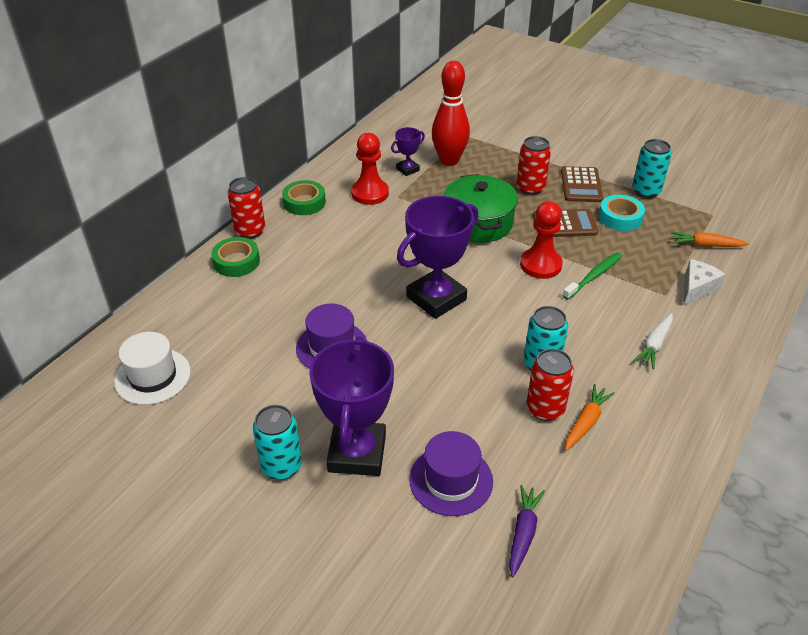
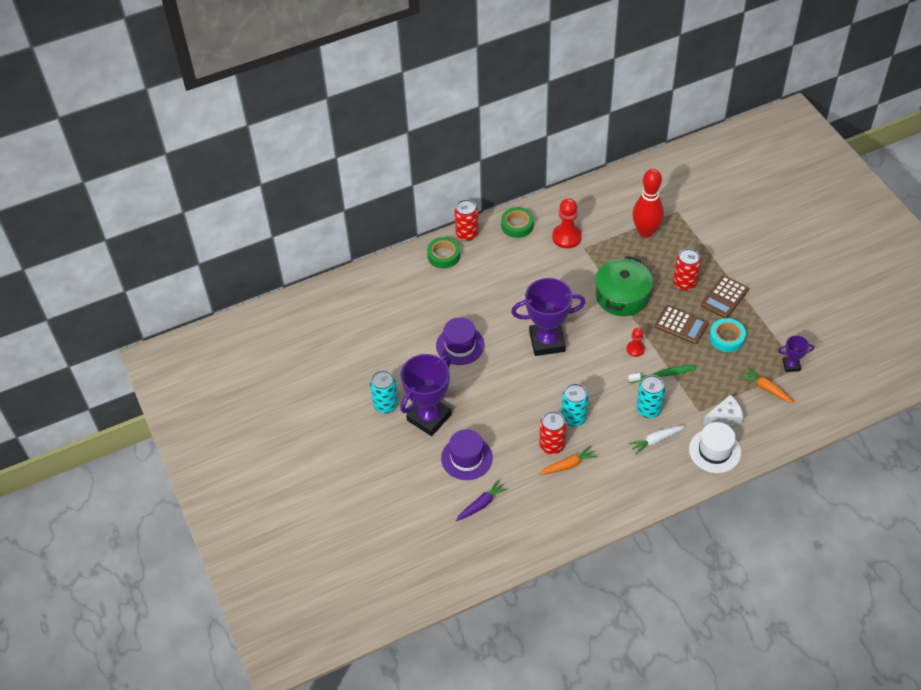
camera: 35 degrees right, 10 degrees up
(153, 376) = (351, 316): white hat -> white hat (714, 451)
(407, 169) = (609, 227): purple trophy -> purple trophy (791, 365)
(540, 265) = (635, 349): red pawn -> red pawn, size x0.58
(646, 191) = (769, 325): turquoise can -> turquoise can (648, 409)

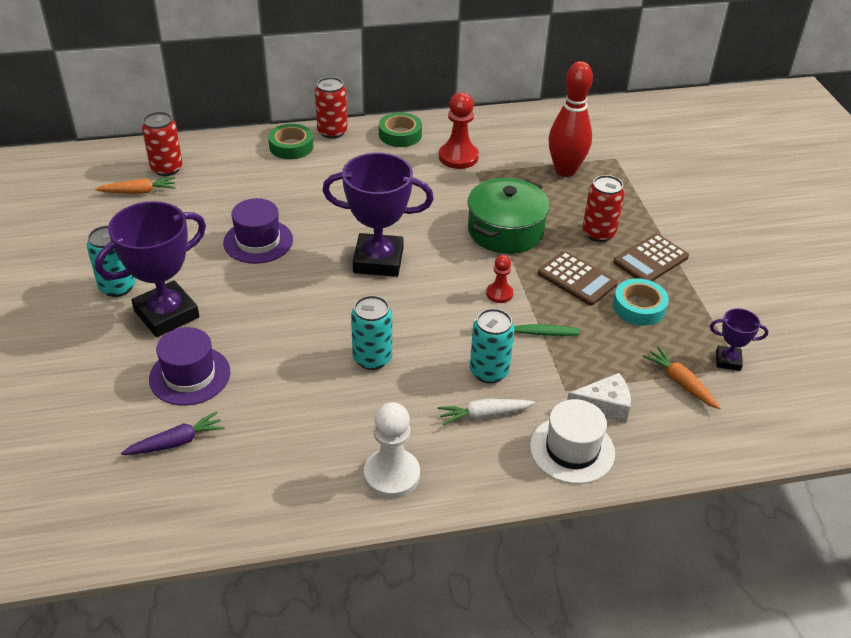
camera: 10 degrees right, 10 degrees down
(552, 445) = (323, 387): red can -> red can (167, 168)
(568, 465) = (335, 418): orange carrot -> orange carrot (139, 192)
(616, 493) = (391, 475): none -> white pawn

